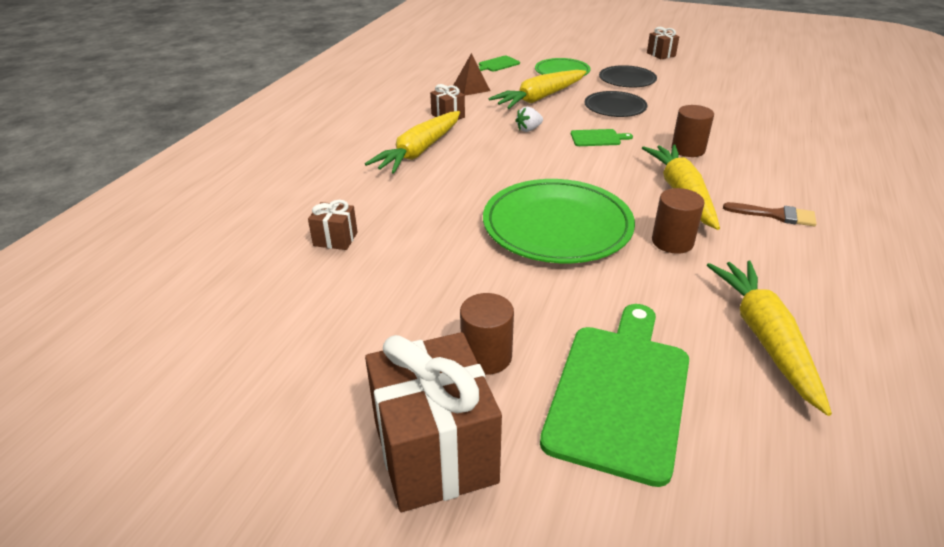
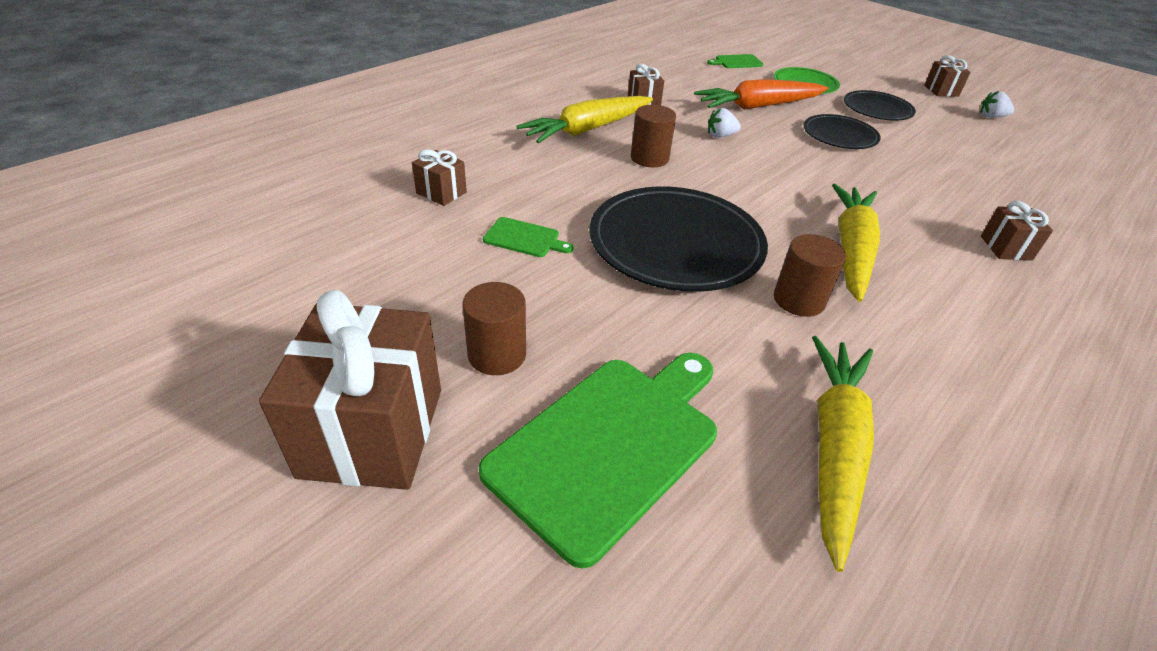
camera: 20 degrees right, 5 degrees up
(471, 88) = (690, 79): brown pyramid -> none
(540, 98) = (758, 106): yellow carrot -> orange carrot
(557, 226) = (675, 244): green plate -> black plate
(597, 138) = (793, 163): green cutting board -> green cutting board (524, 238)
(688, 149) = (896, 203): brown cylinder -> brown cylinder (649, 158)
(706, 67) = (991, 117): none -> white strawberry
(775, 215) = (957, 308): brown brush -> none
(777, 163) = (1006, 248): none -> brown gift

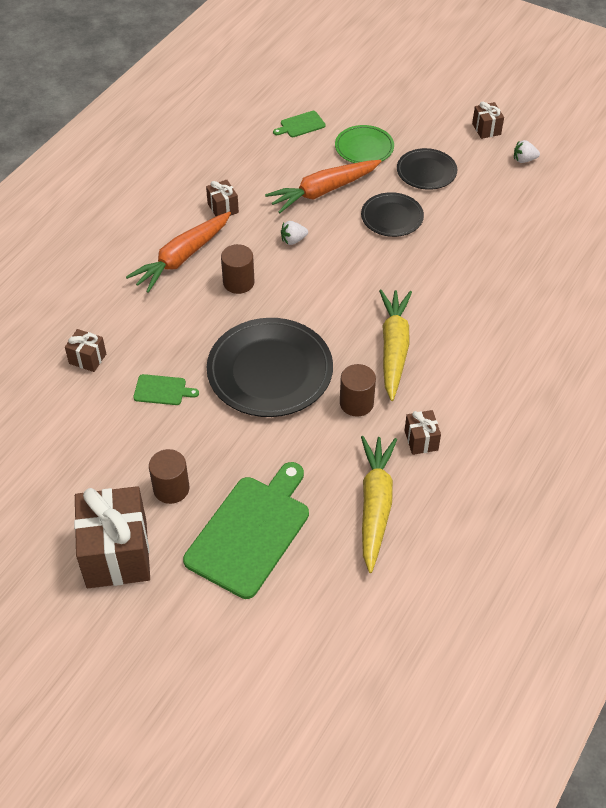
camera: 10 degrees left, 10 degrees up
(587, 130) = (182, 258): yellow carrot -> orange carrot
(1006, 248) = (503, 322): brown gift -> brown gift (421, 440)

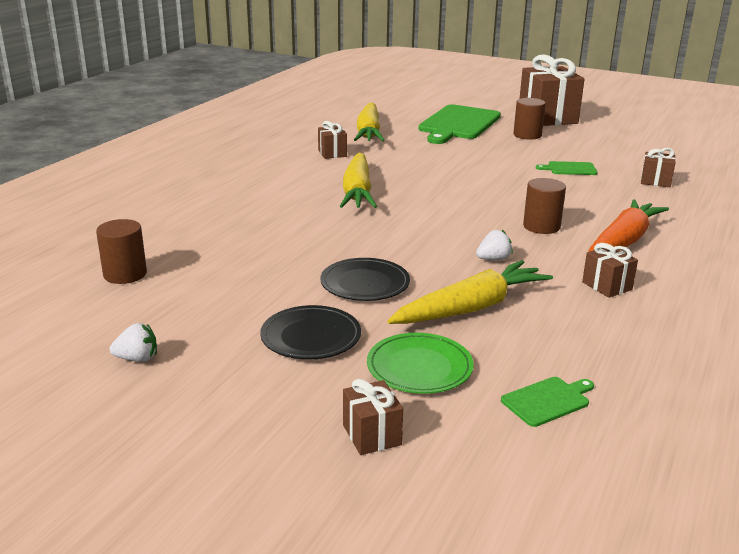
camera: 175 degrees right, 25 degrees down
(270, 371) = (476, 179): black plate -> none
(323, 191) = (471, 307): orange carrot -> yellow carrot
(356, 403) = (390, 166): brown cylinder -> brown cylinder (125, 274)
(486, 129) = (186, 407): brown gift -> brown gift (371, 435)

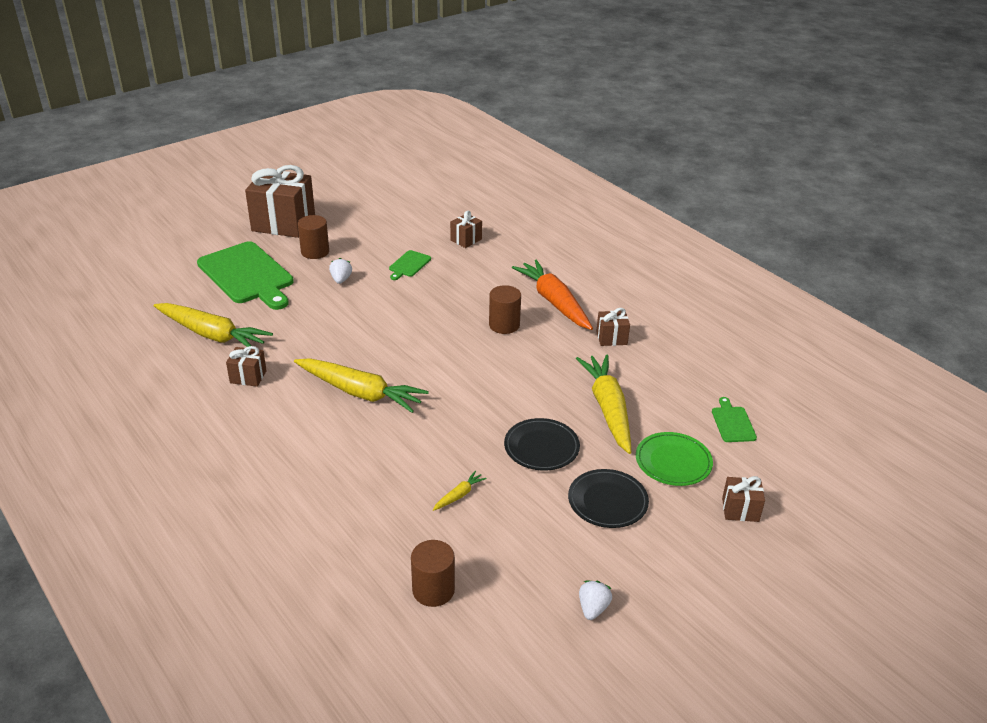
camera: 65 degrees left, 10 degrees up
(257, 259) = (459, 495): none -> yellow carrot
(493, 259) = (542, 369): white strawberry -> white strawberry (341, 279)

